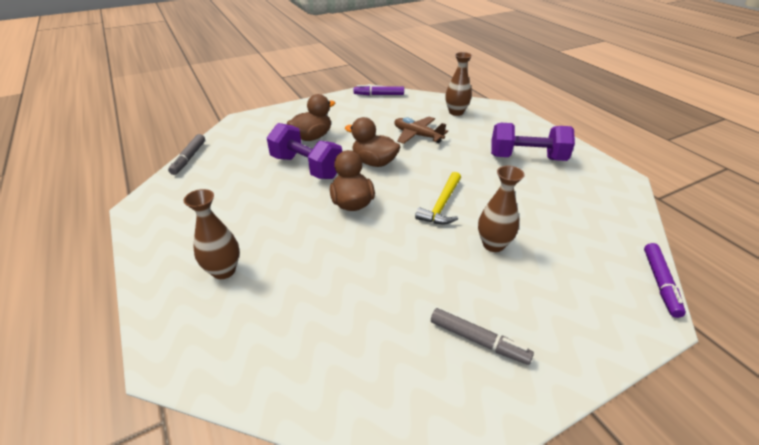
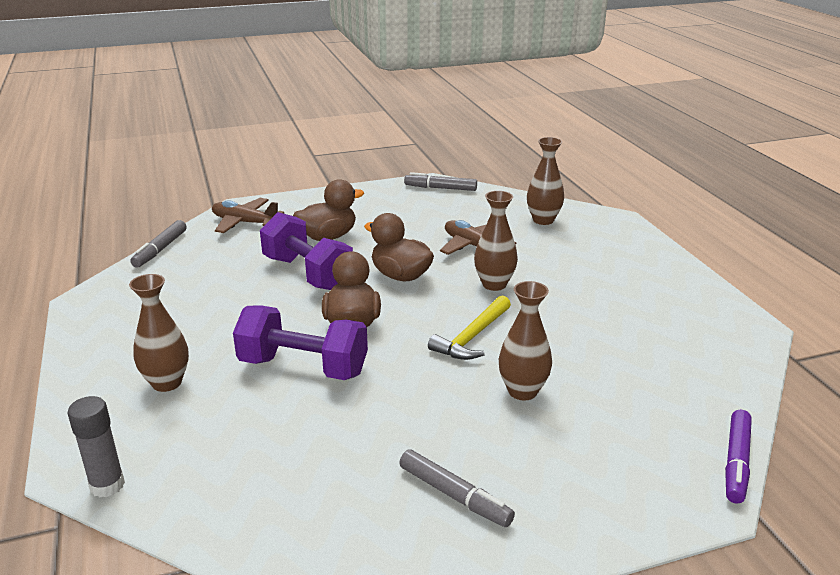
camera: 10 degrees right, 10 degrees down
(198, 374) = (107, 485): none -> grey glue stick
(247, 131) = (245, 223): none -> brown plane
(379, 95) = (440, 188): purple marker -> grey marker
(441, 163) = (494, 284): none -> brown vase
(527, 158) = (620, 289): purple dumbbell -> purple dumbbell (303, 367)

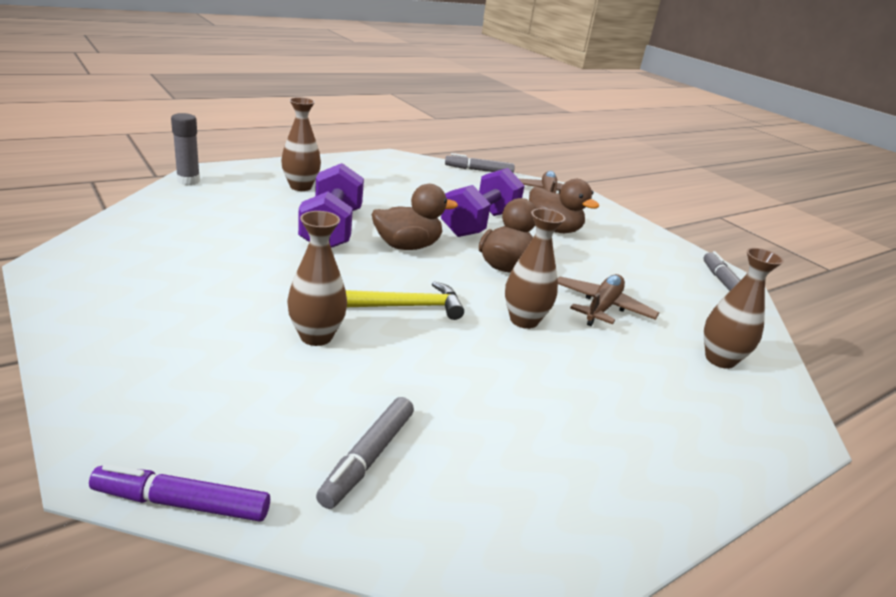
camera: 70 degrees right, 0 degrees up
(454, 495) = (155, 299): grey marker -> grey marker (367, 458)
(472, 337) = (408, 306): yellow hammer -> yellow hammer turned 150 degrees clockwise

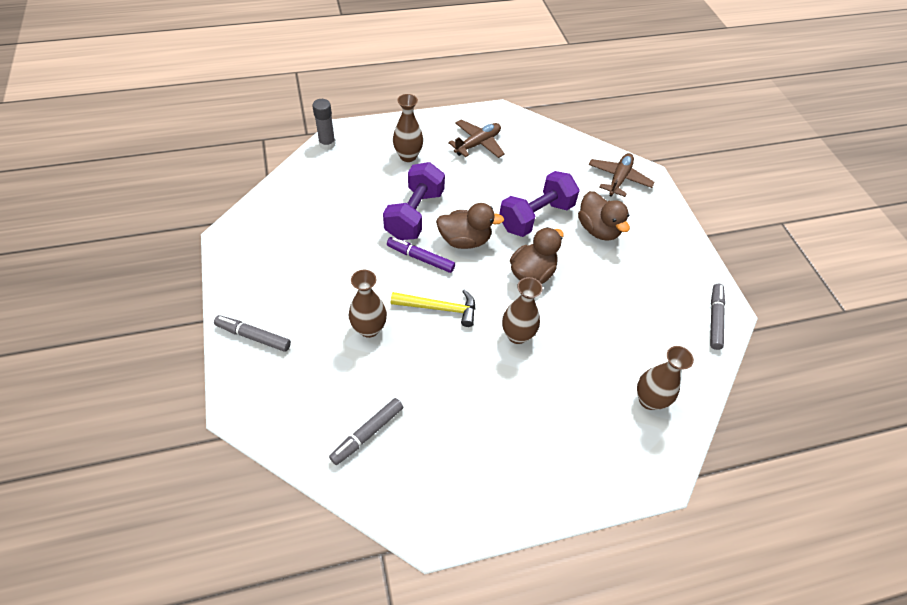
camera: 20 degrees right, 25 degrees up
(182, 503) = (267, 441): purple marker -> purple marker (420, 258)
(479, 170) = (570, 138): grey marker -> grey marker (253, 336)
(602, 307) = (586, 330): brown plane -> brown plane (477, 144)

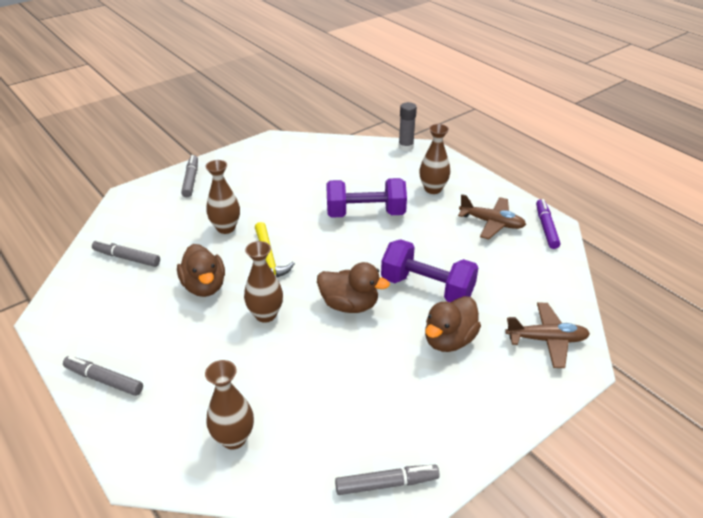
camera: 70 degrees right, 15 degrees down
(420, 258) = (317, 232): purple marker -> purple marker (546, 228)
(464, 240) = (358, 250): brown duck -> brown duck (204, 286)
(548, 488) = (104, 380): none -> grey marker

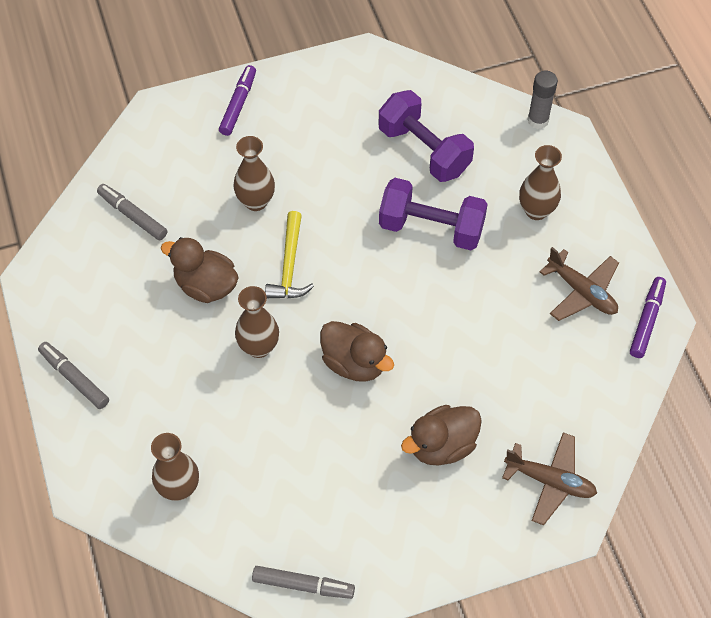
camera: 20 degrees right, 20 degrees up
(191, 180) = (238, 104): grey marker -> purple marker
(204, 286) = (206, 286): brown duck -> brown duck turned 120 degrees clockwise
(427, 288) = (452, 367): purple dumbbell -> purple dumbbell (424, 150)

